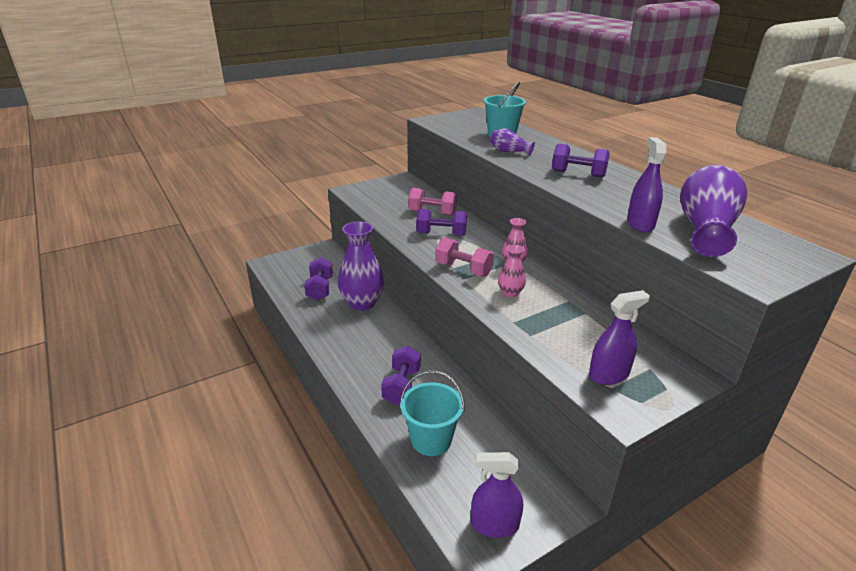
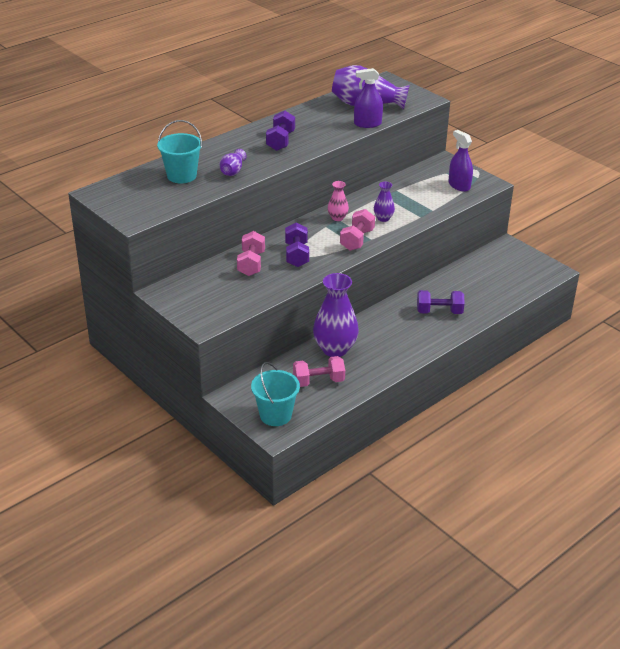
camera: 100 degrees left, 5 degrees up
(320, 289) = (318, 381): purple dumbbell -> pink dumbbell
(431, 440) = (485, 294): turquoise bucket -> turquoise bucket (275, 415)
(494, 524) = (534, 267): purple spray bottle -> none
(510, 293) = (383, 218): pink vase -> purple vase

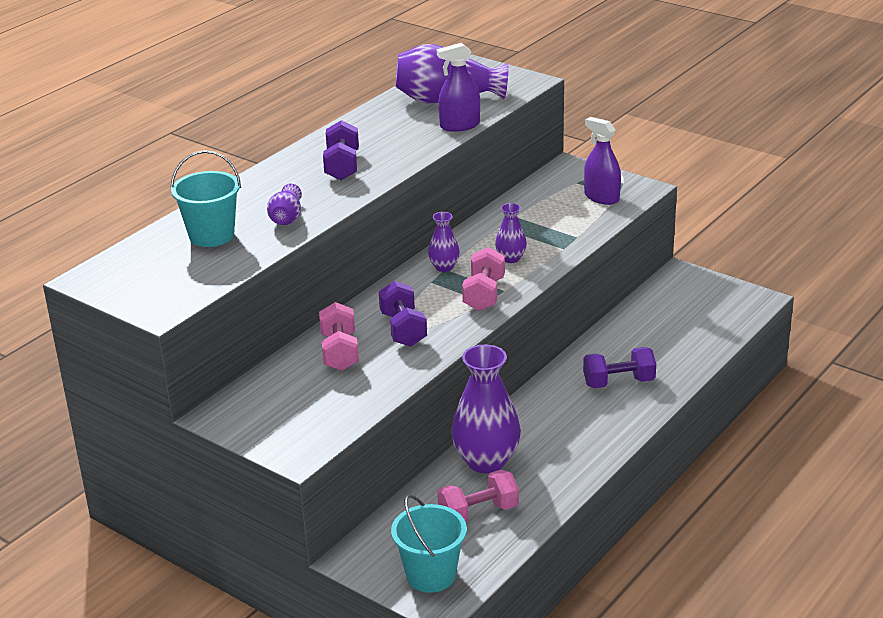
camera: 10 degrees left, 5 degrees down
(337, 218) = (444, 267): pink vase -> purple vase

